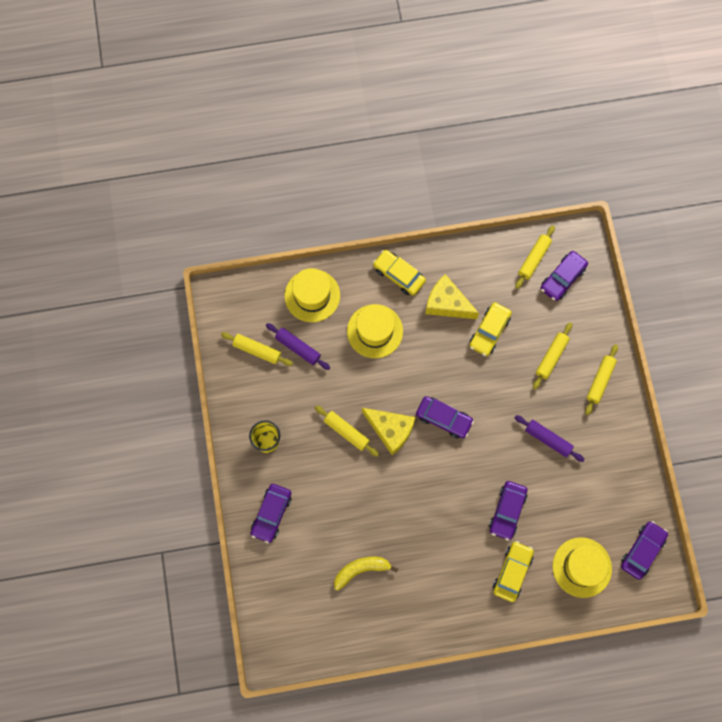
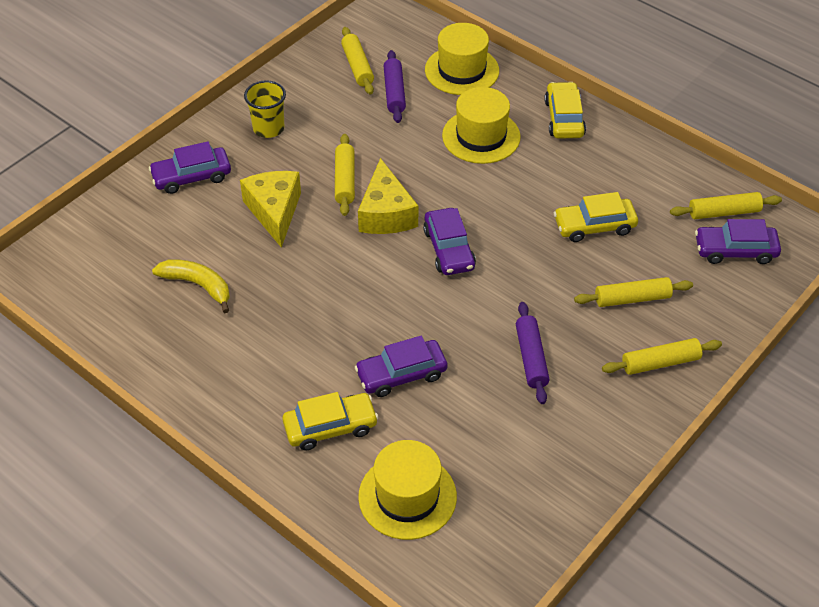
camera: 50 degrees right, 25 degrees down
(447, 303) = (581, 173): yellow cheese -> yellow cheese (274, 211)
(642, 551) = (496, 550): purple car -> none

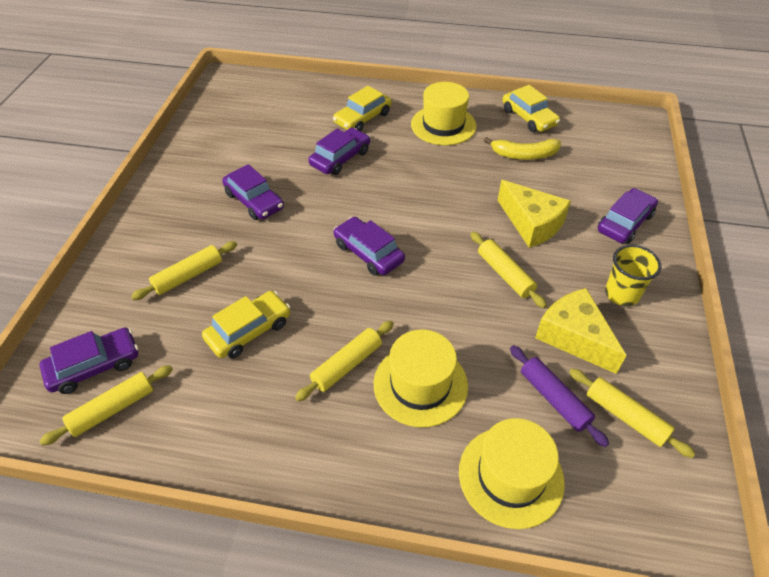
camera: 150 degrees right, 0 degrees up
(386, 213) = (444, 260): yellow cheese -> yellow cheese (573, 337)
(407, 496) = (292, 106): yellow hat -> yellow hat (443, 125)
(531, 358) = (254, 201): purple rolling pin -> purple car
(564, 118) = (344, 460): yellow car -> yellow car (528, 117)
(660, 363) = (149, 235): yellow rolling pin -> yellow rolling pin (346, 365)

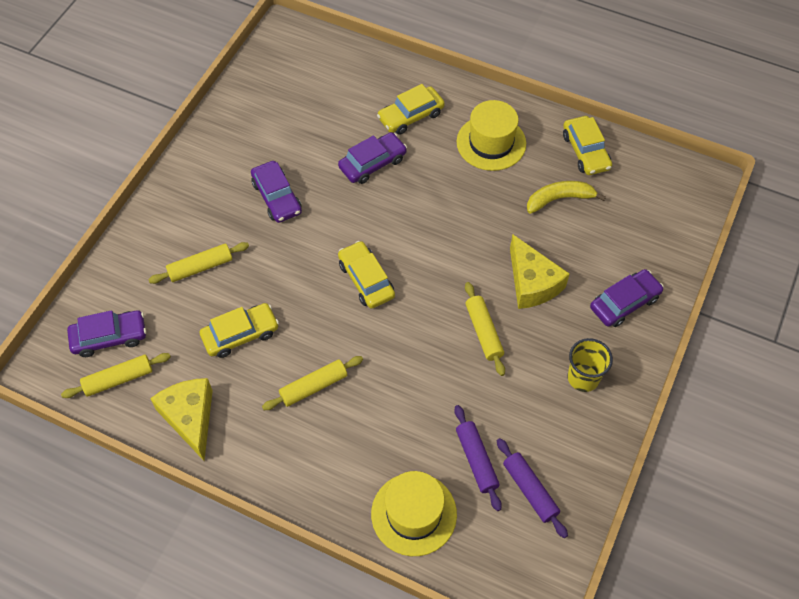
camera: 15 degrees right, 10 degrees up
(368, 253) = (366, 280): purple car -> yellow car
(420, 384) = (369, 419): yellow hat -> none
(524, 155) = (559, 199): yellow banana -> yellow banana turned 150 degrees clockwise
(573, 337) = (519, 409): yellow cheese -> yellow cheese (190, 418)
(625, 416) = (530, 490): yellow rolling pin -> purple rolling pin

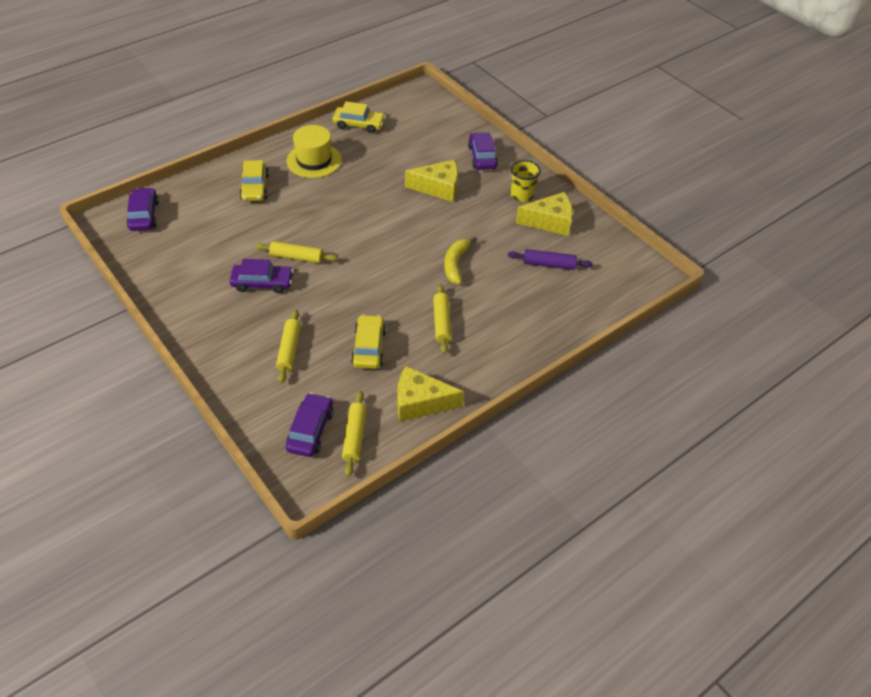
camera: 65 degrees left, 10 degrees down
(366, 280) = (375, 263): yellow car -> none
(372, 163) = (278, 222): purple car -> purple car (144, 215)
(414, 514) = (569, 308): yellow hat -> none
(483, 332) = (458, 224): yellow rolling pin -> yellow rolling pin (297, 257)
(530, 490) = (583, 249): purple rolling pin -> none
(555, 430) = (550, 222): none -> yellow cheese
(559, 199) = (385, 150): yellow banana -> yellow banana (456, 264)

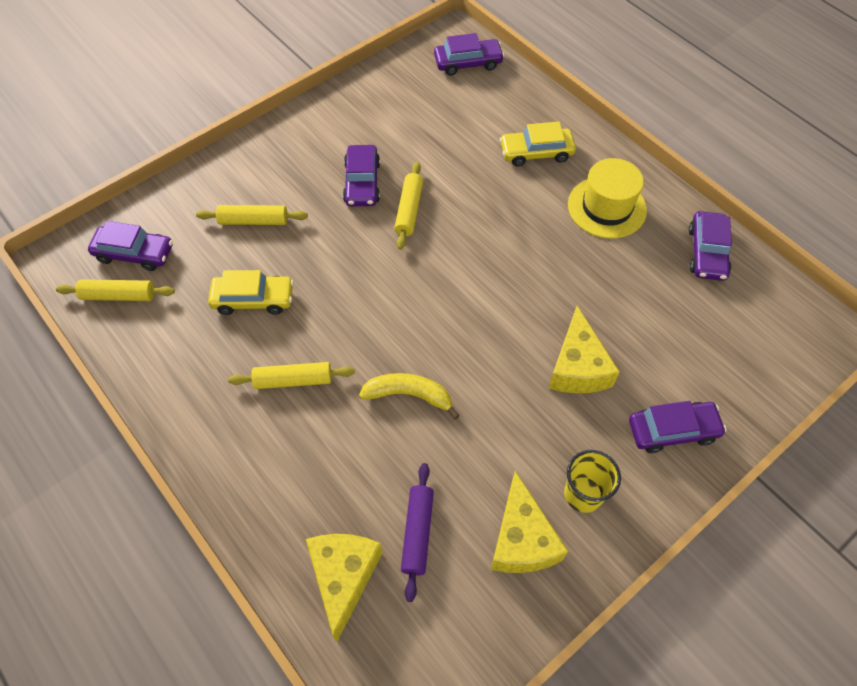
camera: 90 degrees right, 10 degrees up
(359, 124) = (707, 252): yellow car -> purple car
(420, 402) = (160, 360): yellow cheese -> yellow cheese (343, 577)

